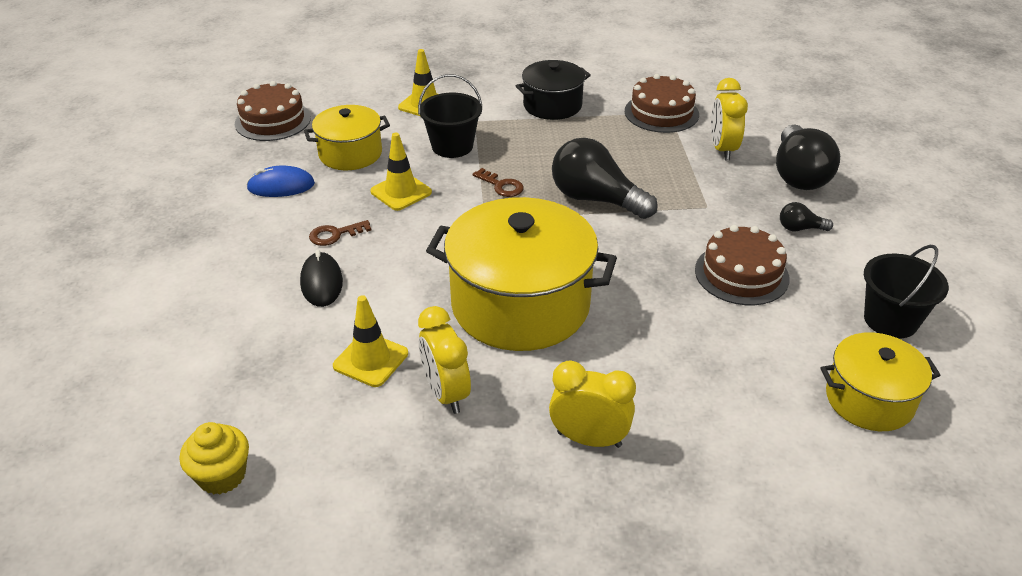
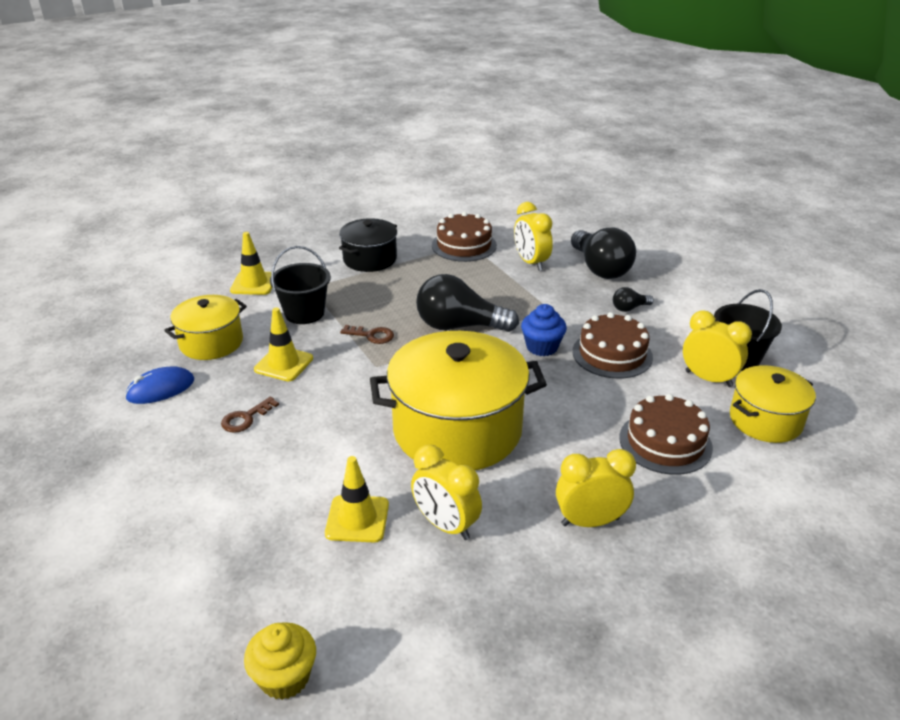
camera: 25 degrees left, 5 degrees down
(273, 120) = (110, 331): brown cake -> brown cake (665, 442)
(321, 282) = (262, 465): black mouse -> none
(668, 245) = (542, 347): none -> blue cupcake
(835, 333) = (708, 379): none -> yellow clock

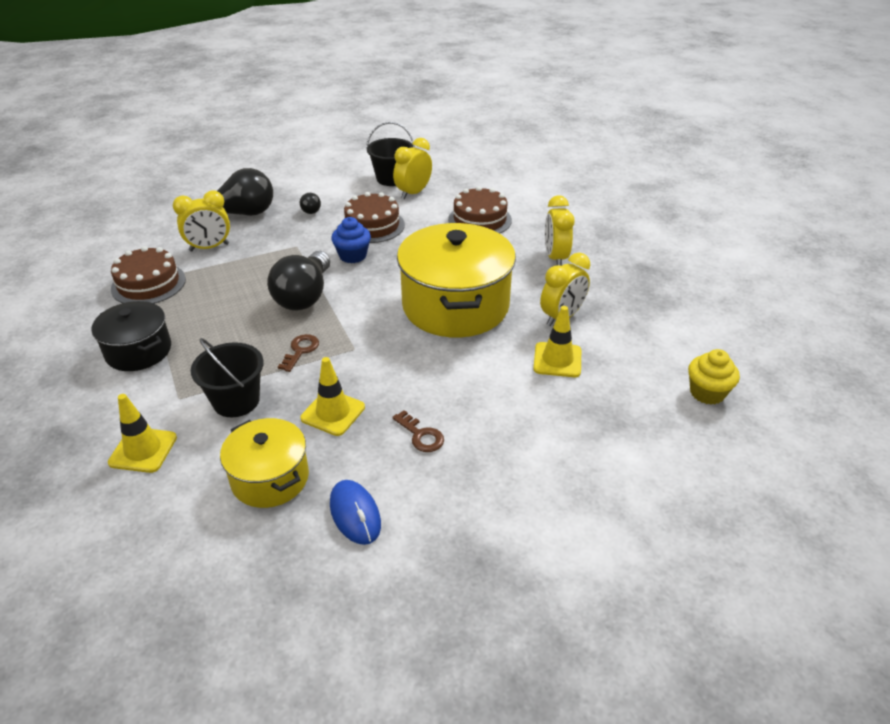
camera: 85 degrees left, 5 degrees up
(765, 420) = (461, 182): yellow pot -> none

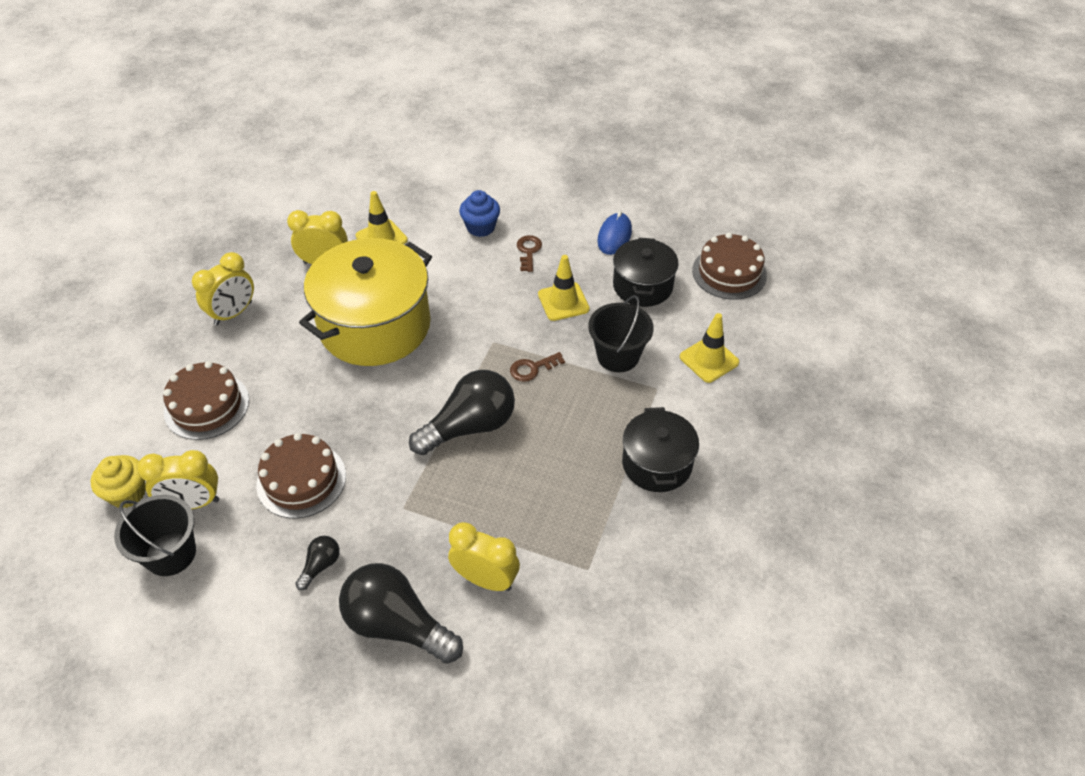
camera: 135 degrees left, 10 degrees up
(148, 284) = (590, 560): brown cake -> brown cake (729, 273)
(270, 478) = (642, 286): yellow pot -> black pot
(352, 256) = (373, 448): blue cupcake -> blue cupcake (480, 227)
(707, 393) = (341, 165): yellow cupcake -> yellow cupcake (127, 493)

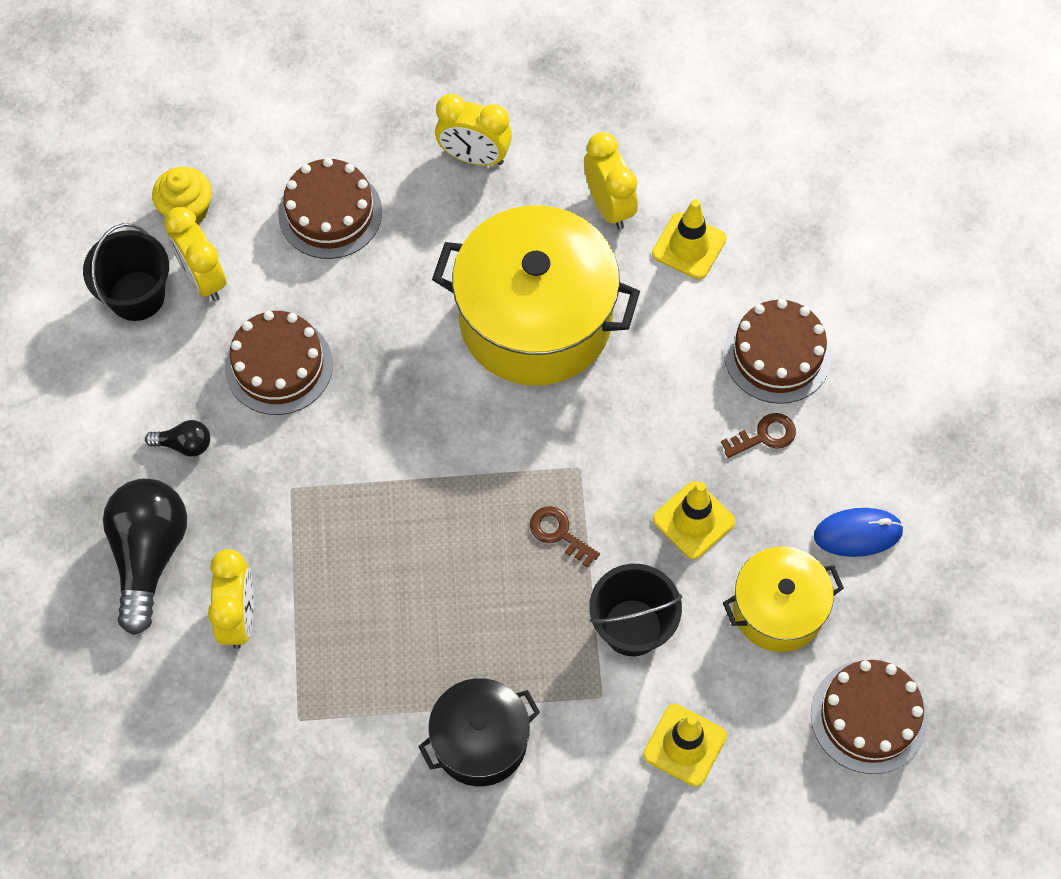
camera: 65 degrees right, 15 degrees up
(470, 426) = (434, 503): black light bulb -> none
(480, 227) = (777, 355): blue cupcake -> brown cake
(642, 286) = (778, 609): black pot -> yellow pot

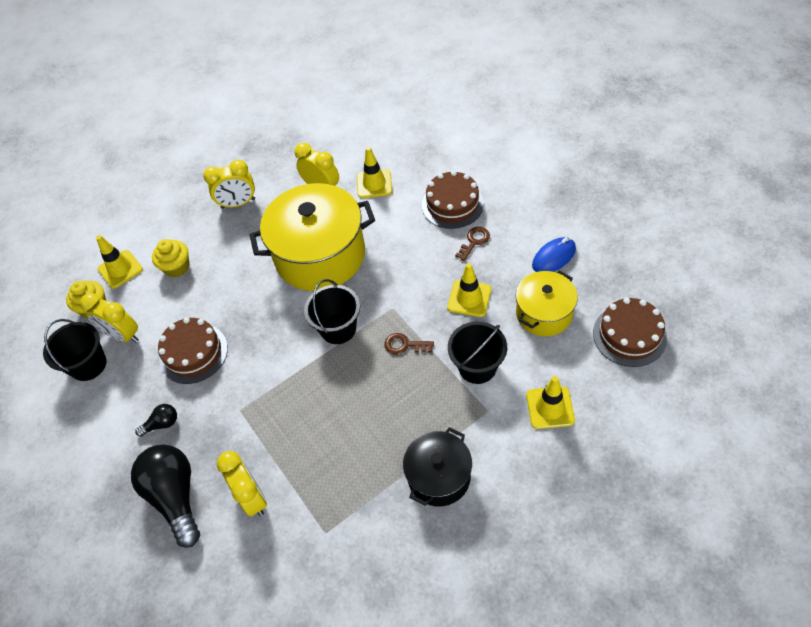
camera: 25 degrees left, 10 degrees down
(253, 167) = (120, 269): none -> yellow traffic cone
(330, 213) = (177, 267): brown cake -> yellow cupcake
(487, 451) = (338, 328): none -> black bucket

